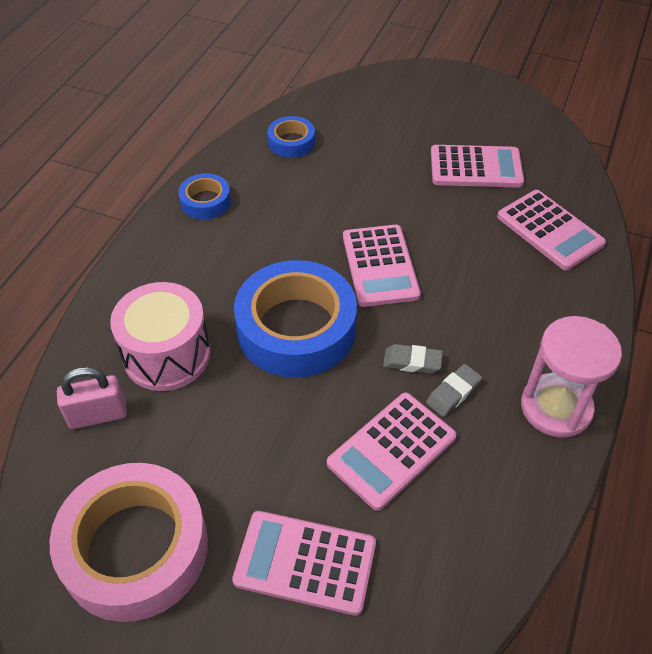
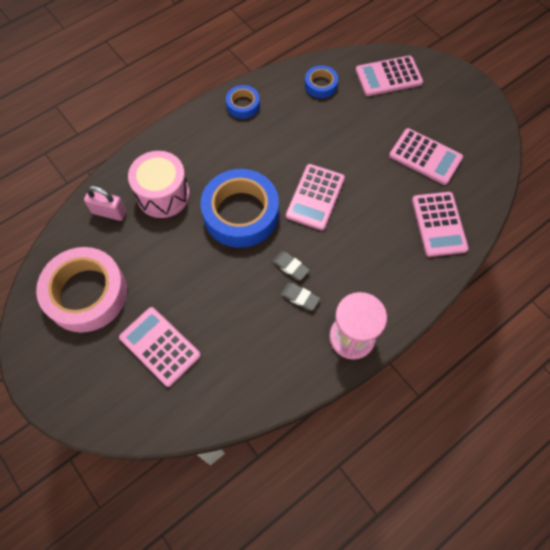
camera: 30 degrees right, 15 degrees up
(391, 450) = (243, 312): pink calculator -> pink calculator (388, 76)
(453, 393) = (300, 297): grey eraser -> grey eraser turned 45 degrees clockwise

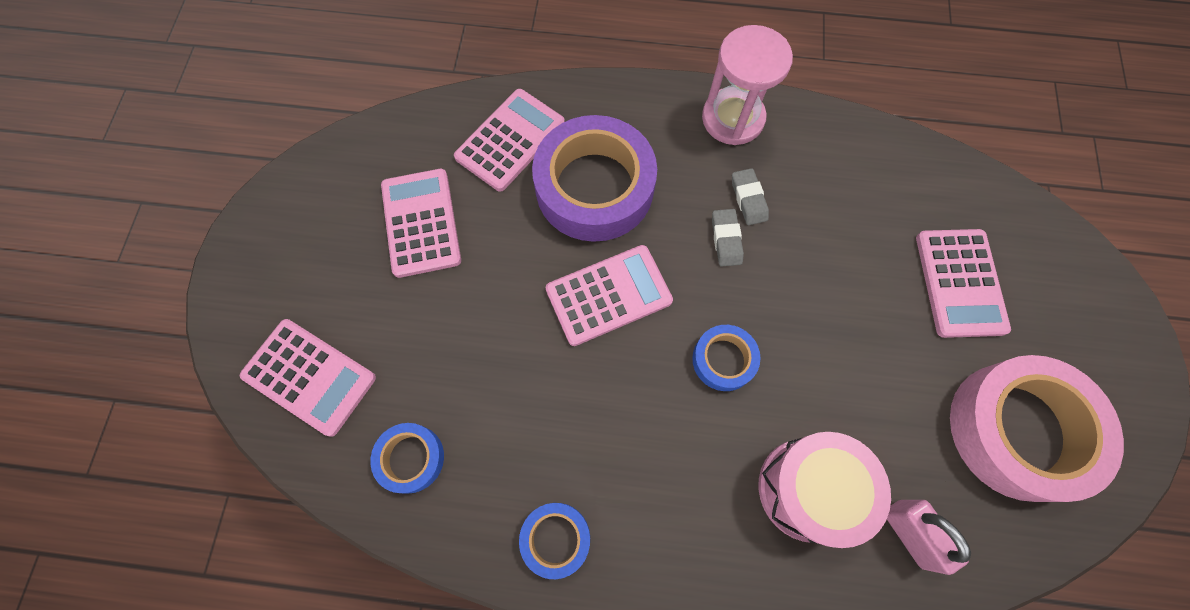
camera: 135 degrees left, 5 degrees up
(241, 213) = (723, 360): blue tape -> blue tape, size x0.48
(375, 237) = (594, 187): none -> purple tape

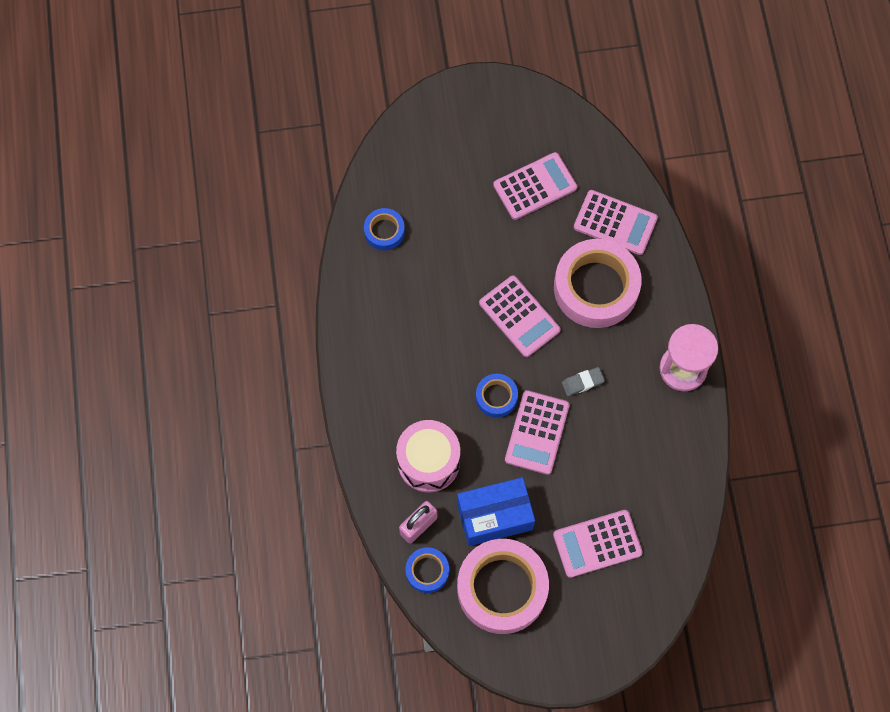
camera: 75 degrees right, 0 degrees up
(309, 377) = (415, 158): pink calculator -> pink calculator (537, 432)
(555, 539) = (361, 324): blue tape -> blue tape (427, 571)
(594, 187) = (596, 288): purple tape -> pink tape
(748, 199) = (619, 392): grey eraser -> none
(906, 411) = (494, 516): none -> blue box

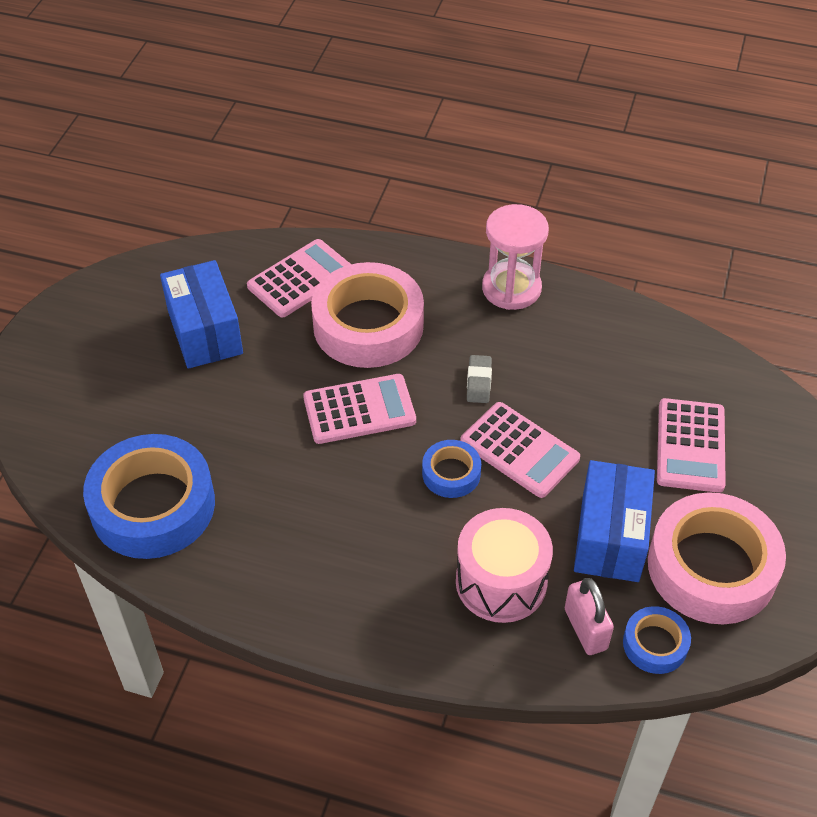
camera: 65 degrees left, 20 degrees down
(384, 231) = (153, 505): blue tape -> blue tape, size x2.07
(535, 186) = (205, 332): pink calculator -> blue box

